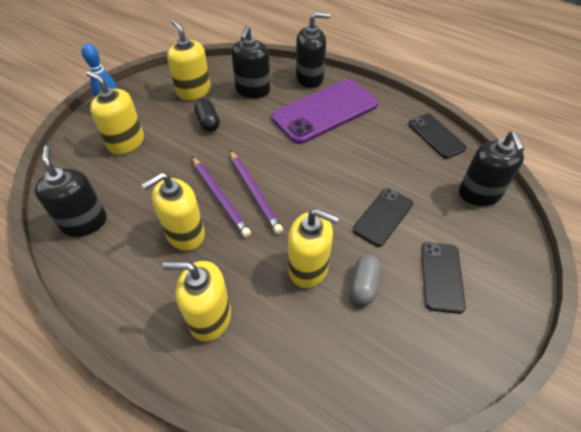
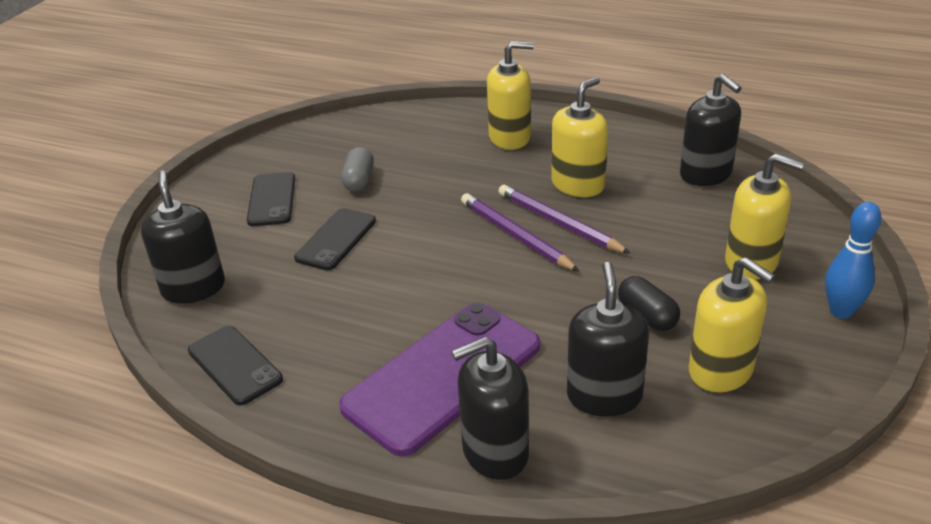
camera: 170 degrees right, 15 degrees down
(308, 268) = (422, 182): yellow soap dispenser -> none

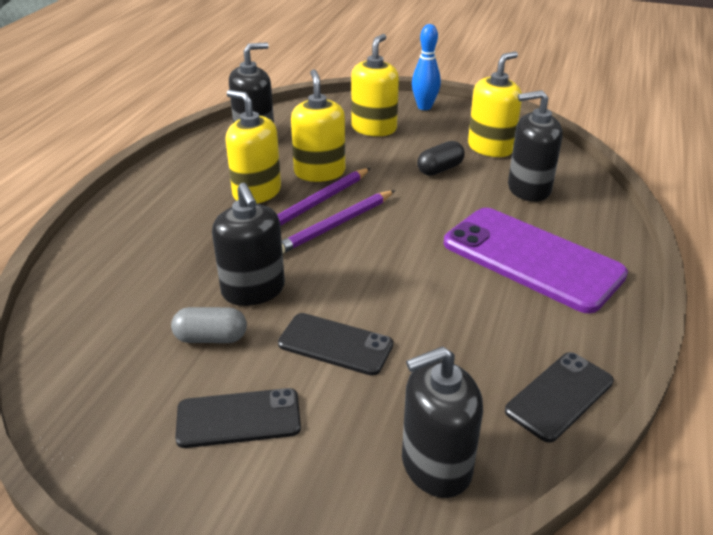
camera: 95 degrees left, 0 degrees up
(495, 452) = (600, 233): black soap dispenser -> black soap dispenser (253, 290)
(510, 137) = (153, 229): yellow soap dispenser -> yellow soap dispenser (319, 172)

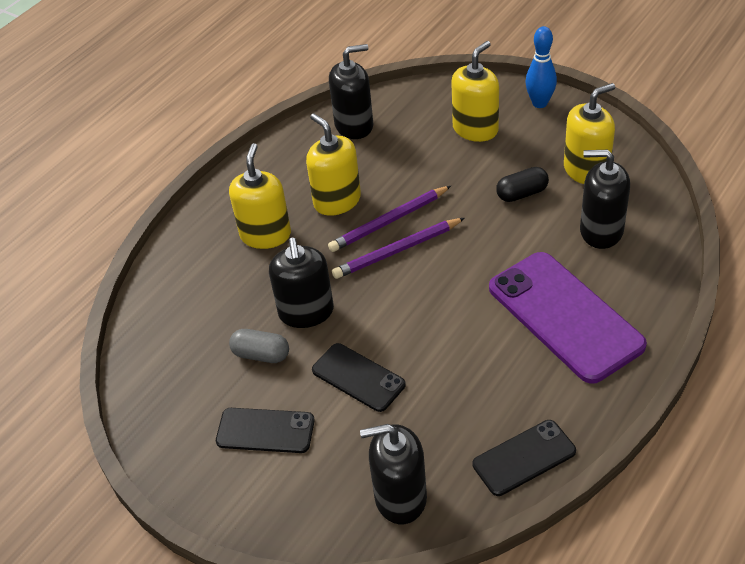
camera: 20 degrees right, 10 degrees up
(319, 172) = (402, 183): yellow soap dispenser -> yellow soap dispenser (265, 235)

